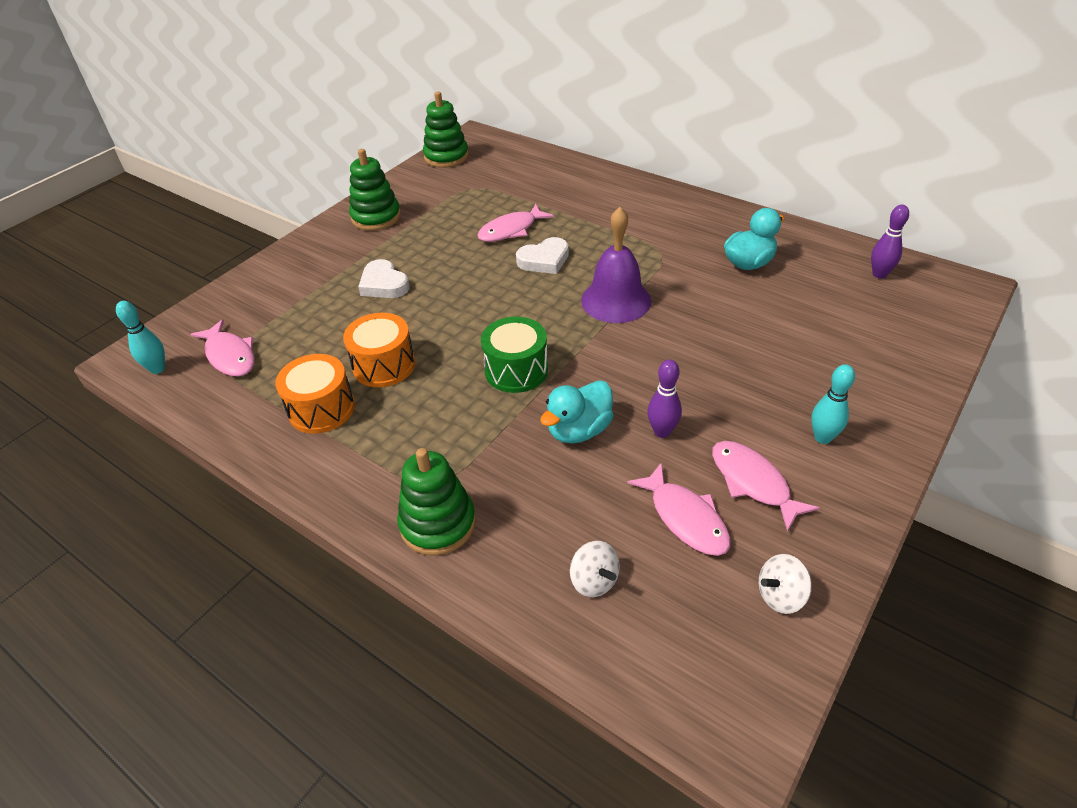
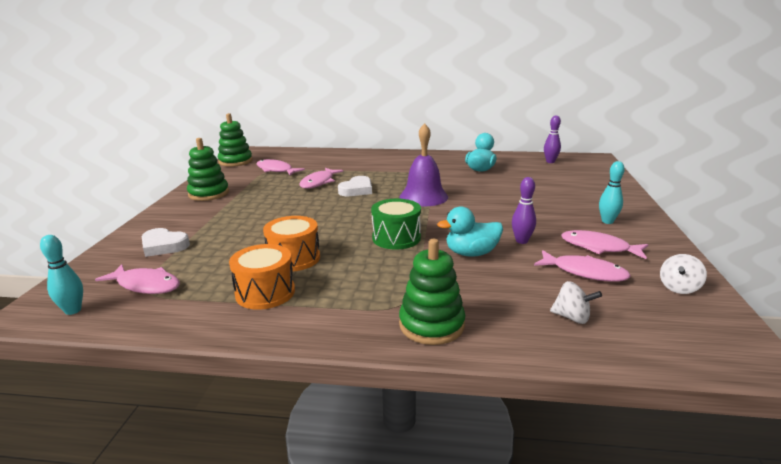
camera: 30 degrees left, 20 degrees down
(384, 284) = (249, 221): white heart -> white heart (164, 246)
(480, 189) = (276, 170): none -> pink fish
(579, 430) = (471, 253): turquoise duck -> turquoise duck turned 60 degrees clockwise

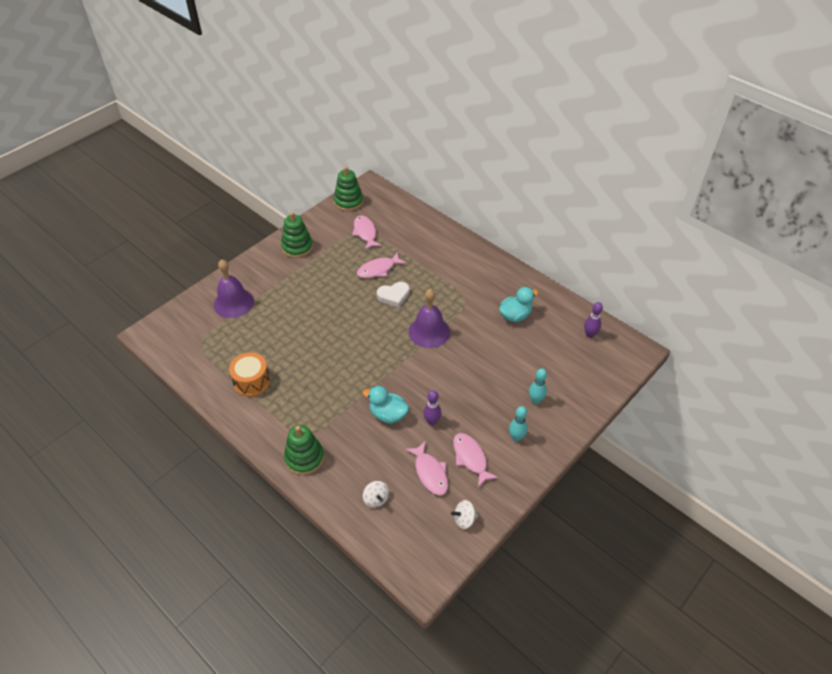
camera: 35 degrees right, 25 degrees up
(73, 310) = (163, 342): turquoise bowling pin -> turquoise bowling pin (535, 400)
(146, 285) = (204, 339): pink fish -> none
(164, 246) = (233, 303): white heart -> purple bell
(294, 258) = (289, 358): orange drum -> none
(396, 238) = (362, 371): green drum -> none

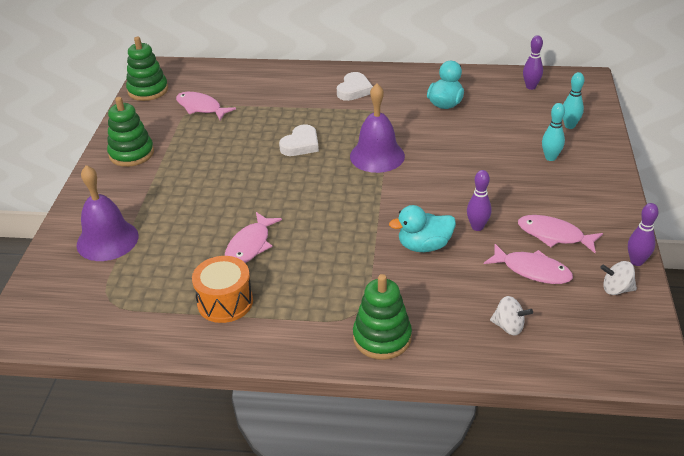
camera: 35 degrees left, 10 degrees down
(378, 269) = (255, 131): pink fish -> pink fish (250, 246)
(464, 519) = (616, 289): white spinning top -> white spinning top turned 60 degrees clockwise
(469, 270) = (354, 90): none -> white heart
(499, 510) = (636, 261): none -> purple bowling pin
(516, 437) = (572, 195): turquoise bowling pin -> turquoise bowling pin (569, 126)

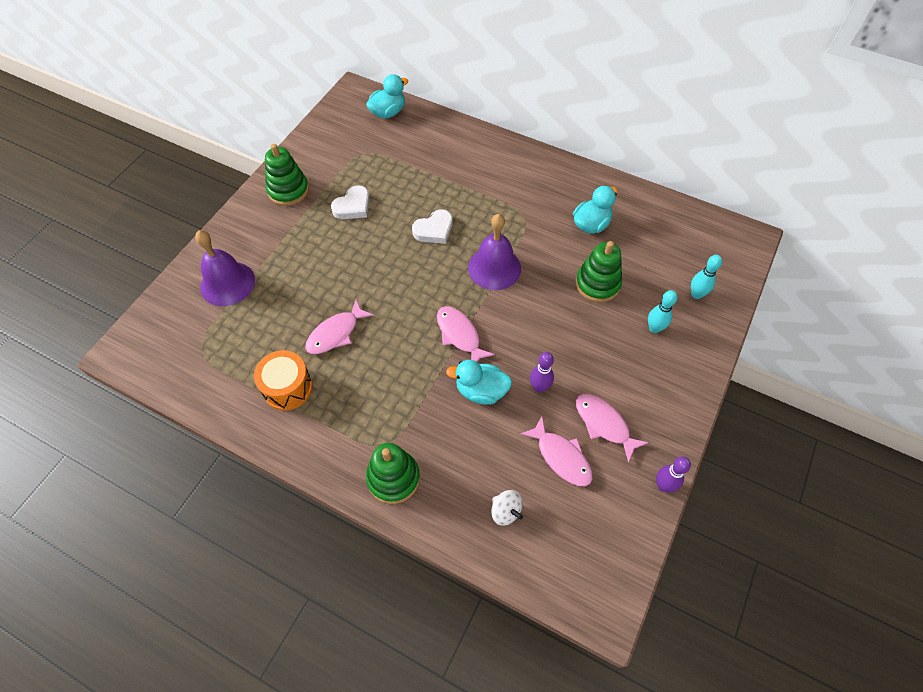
camera: 20 degrees right, 20 degrees up
(148, 90) = (335, 117): green stacking toy -> green stacking toy (597, 284)
(200, 75) = (388, 112): none -> turquoise duck
(201, 108) = (370, 154): pink fish -> pink fish (459, 335)
(354, 90) = (515, 177): white heart -> white heart (353, 206)
(531, 87) = (686, 230): purple bowling pin -> none
(616, 289) = (625, 509): white spinning top -> none

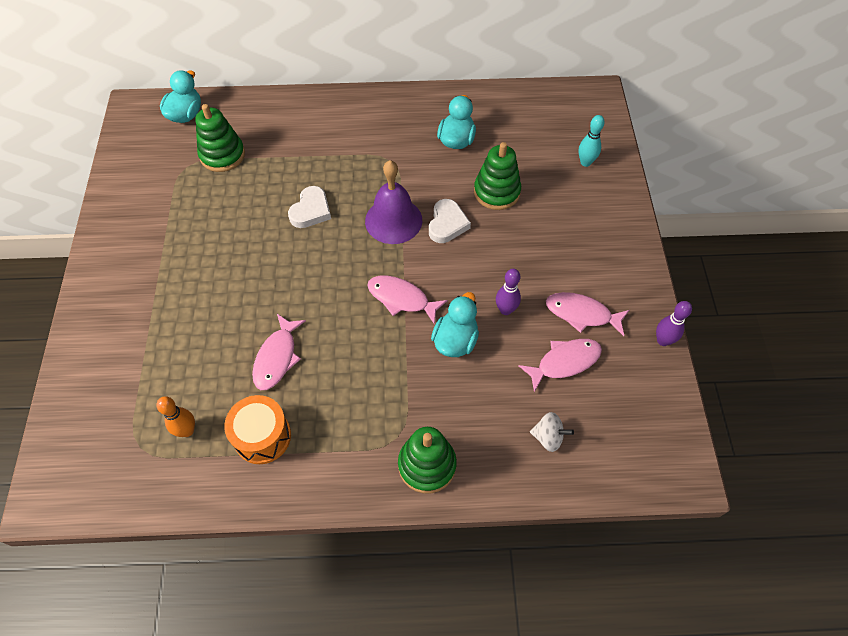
camera: 30 degrees left, 0 degrees up
(227, 283) = (123, 365): purple bell -> none
(239, 355) = (187, 430): none -> orange bowling pin
(288, 190) = (128, 238): green stacking toy -> green stacking toy (222, 155)
(353, 206) = (211, 224): white heart -> white heart (447, 224)
(481, 391) = (455, 340): turquoise duck -> turquoise duck turned 135 degrees clockwise
(561, 457) = (564, 362): pink fish -> pink fish turned 45 degrees counterclockwise
(654, 328) = (570, 208): turquoise bowling pin -> none

